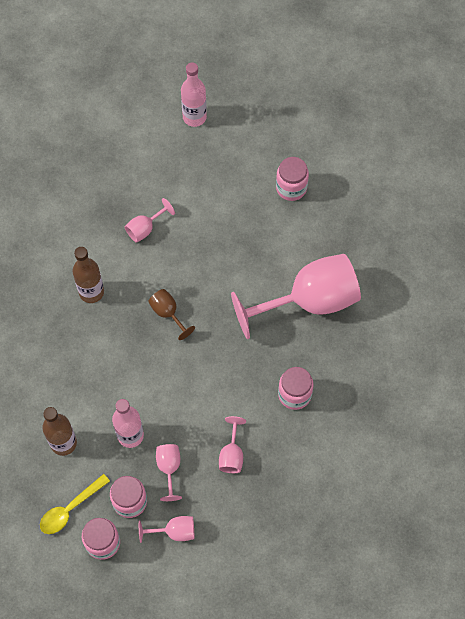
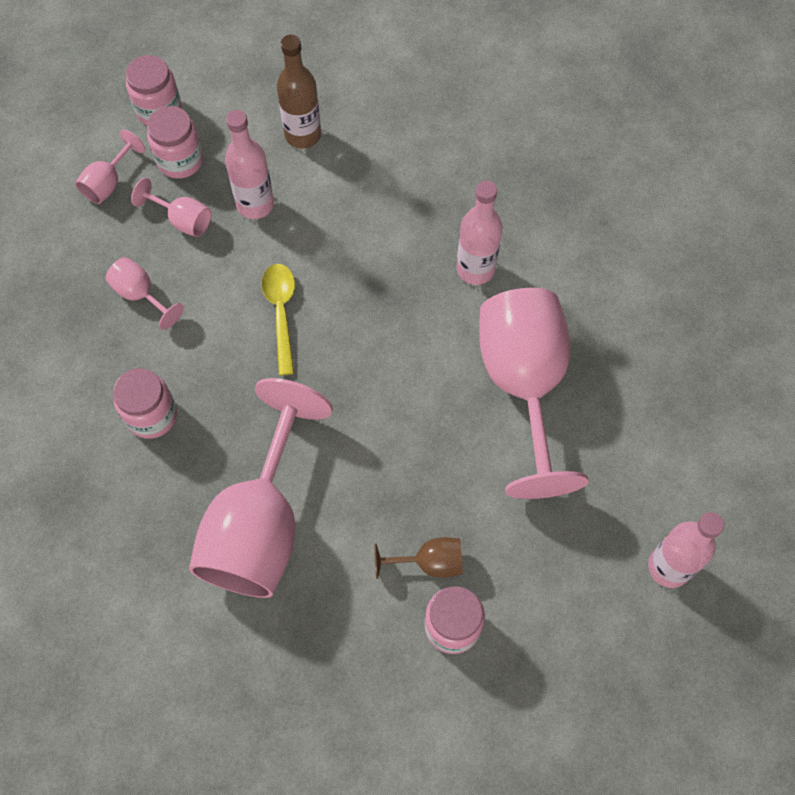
camera: 125 degrees right, 0 degrees up
(70, 509) = (222, 101): yellow spoon -> yellow spoon (281, 313)
(91, 292) = (475, 269): brown bottle -> pink bottle
(145, 228) = (524, 386): pink goblet -> pink goblet, size x2.36
(168, 313) = (378, 338): brown goblet -> brown goblet (429, 562)

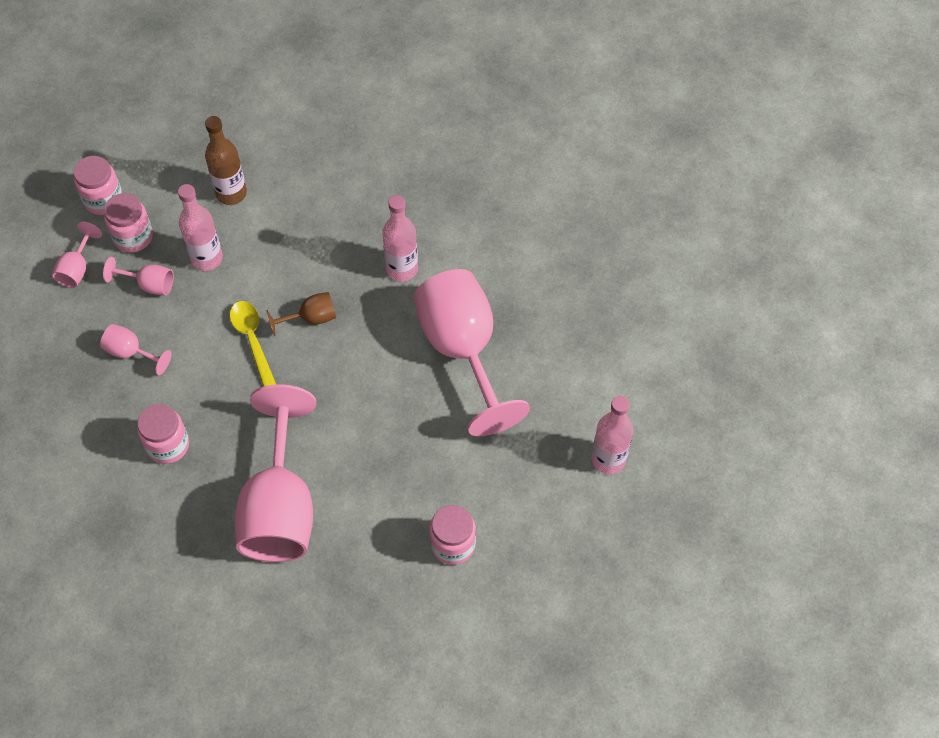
camera: 15 degrees left, 5 degrees down
(429, 562) = (422, 502): brown goblet -> brown goblet (311, 318)

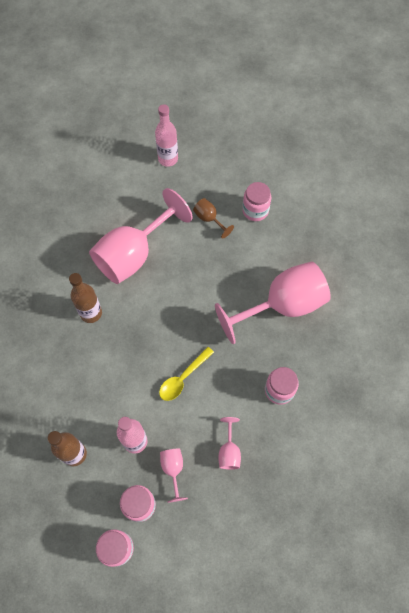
camera: 115 degrees left, 5 degrees up
(77, 268) = (183, 531): pink goblet -> none
(311, 318) = (151, 350): brown goblet -> brown goblet (209, 219)
(402, 269) = (91, 313): pink bottle -> brown bottle

